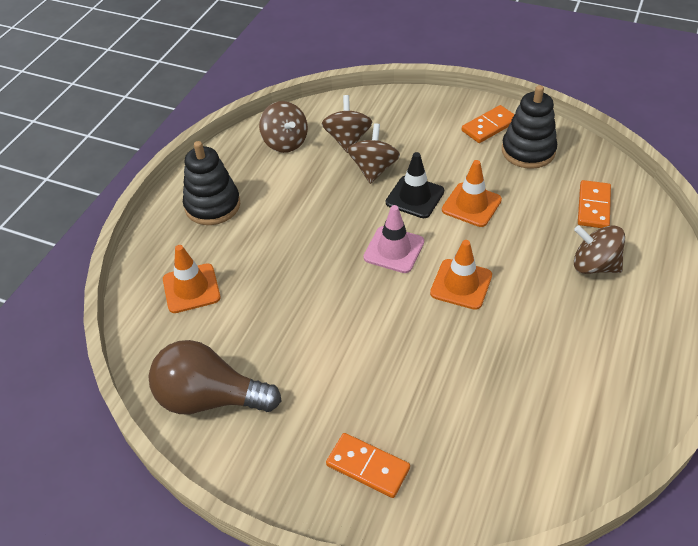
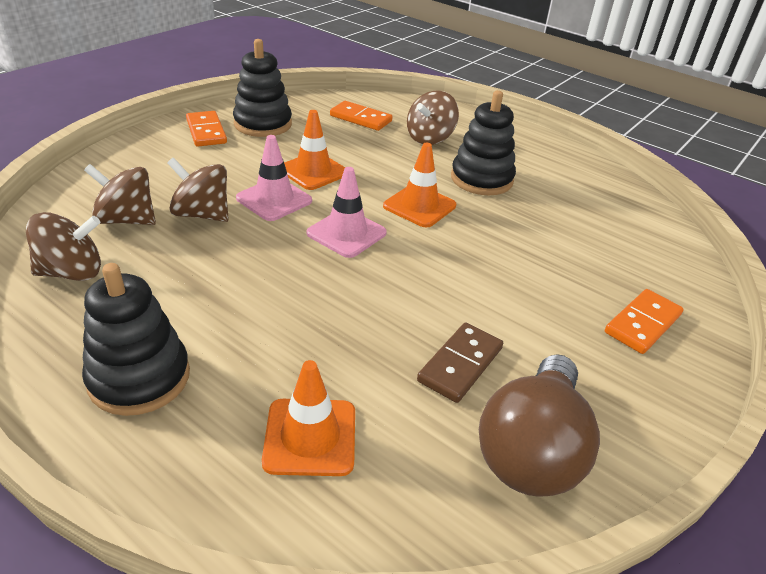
camera: 80 degrees left, 10 degrees down
(273, 347) = (460, 364): none -> brown domino
(415, 197) = (274, 200): black traffic cone -> pink traffic cone
(540, 320) = (481, 179): none -> black stacking toy

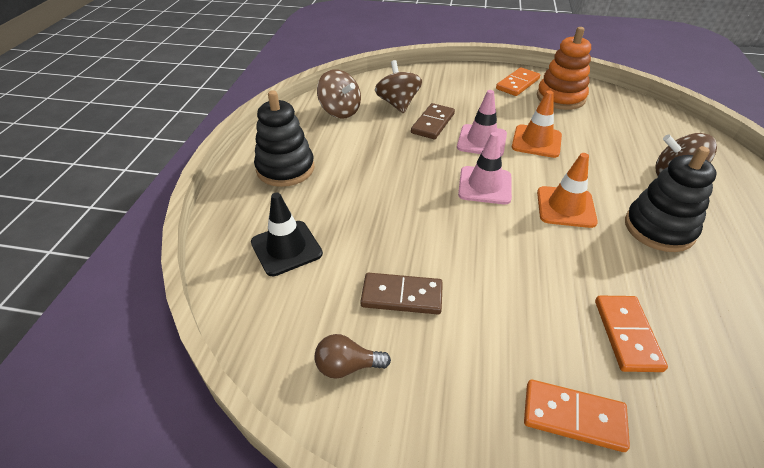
camera: 65 degrees right, 5 degrees up
(202, 214) = (432, 123): brown spinning top -> brown domino
(263, 124) = (560, 98): black stacking toy -> orange stacking toy
(310, 437) = (286, 248): orange traffic cone -> black traffic cone
(361, 118) = (642, 131): orange domino -> orange domino (627, 334)
(532, 449) = (347, 366): brown light bulb -> brown light bulb, size x0.47

